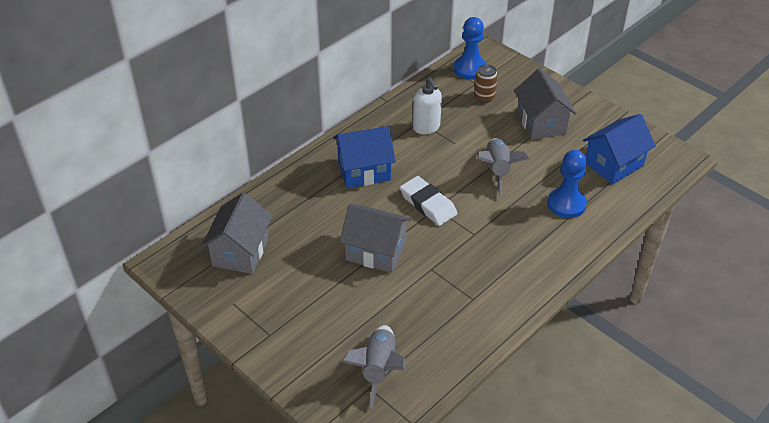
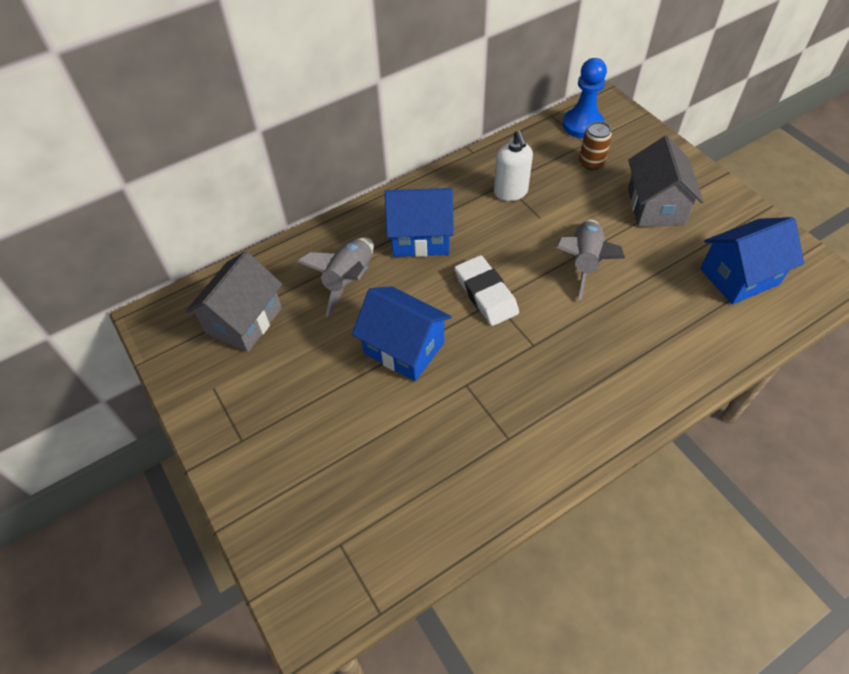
camera: 15 degrees right, 10 degrees up
(376, 251) = (404, 348): grey house -> blue house
(378, 369) = (359, 519): grey rocket -> grey rocket (349, 281)
(566, 204) = (664, 322): blue pawn -> none

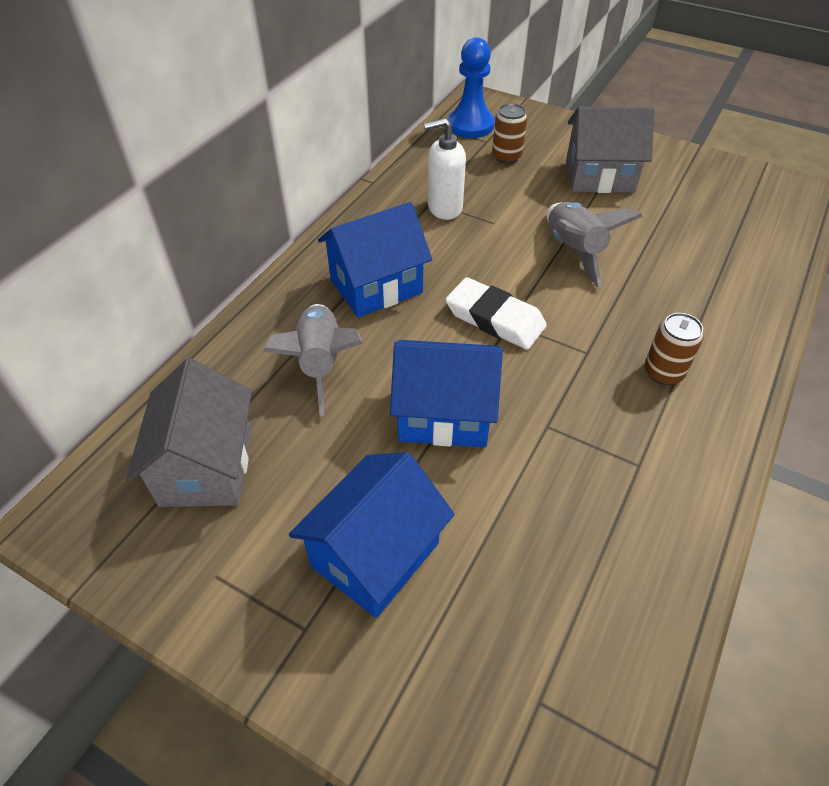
camera: 30 degrees left, 5 degrees down
(510, 192) = (444, 208): white soap dispenser -> white soap dispenser turned 120 degrees clockwise
(578, 383) = (663, 372): none -> brown can
(655, 206) = (599, 177): grey house -> grey house turned 60 degrees counterclockwise
(739, 276) = (725, 214): blue house -> blue house (375, 554)

